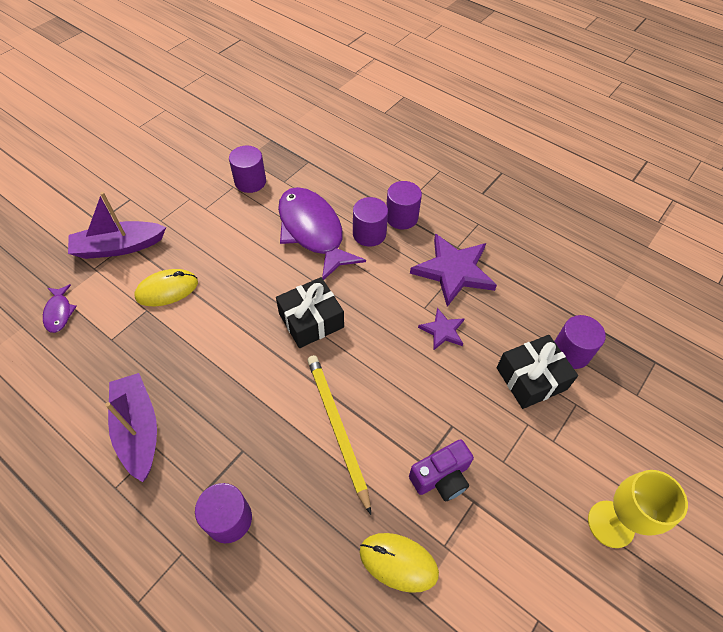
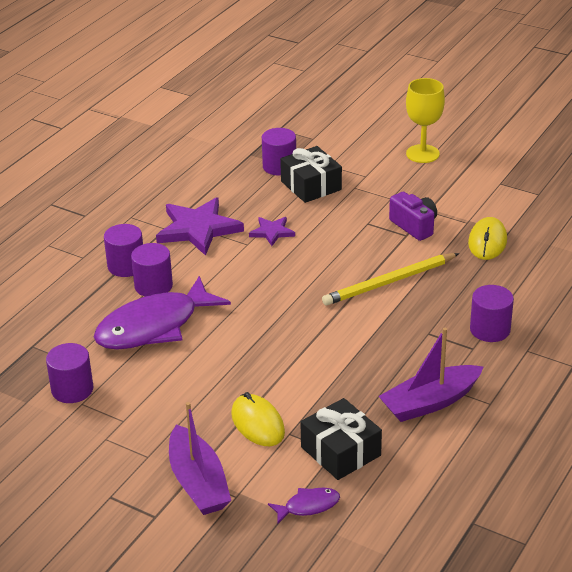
camera: 95 degrees left, 20 degrees down
(311, 320) = (277, 312): black gift -> black gift (340, 451)

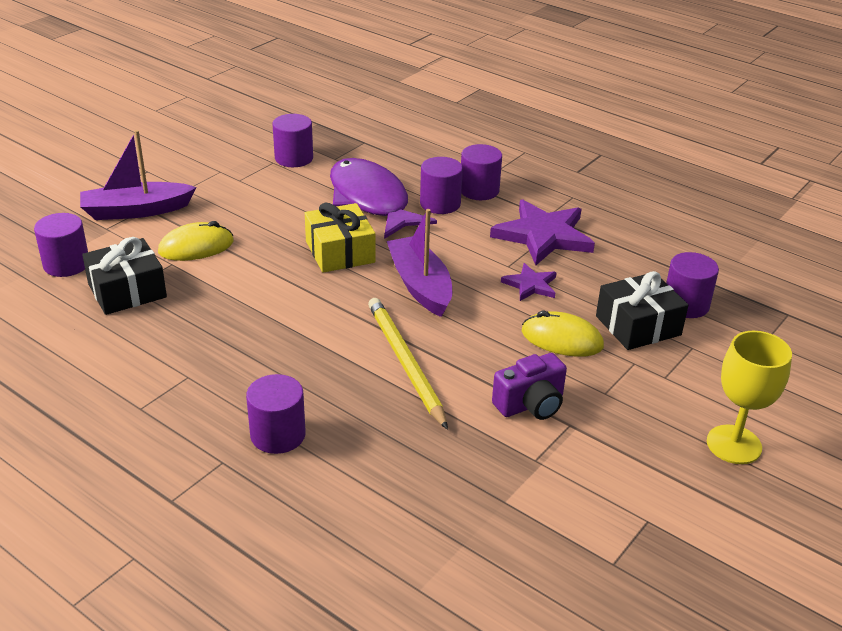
camera: 95 degrees right, 0 degrees up
(246, 333) = (340, 252): none -> yellow gift
(308, 506) = (66, 264): purple fish -> purple cylinder
(430, 402) = (167, 361): purple boat -> purple boat (420, 285)
(487, 242) = (481, 472): yellow mouse -> yellow mouse (562, 339)

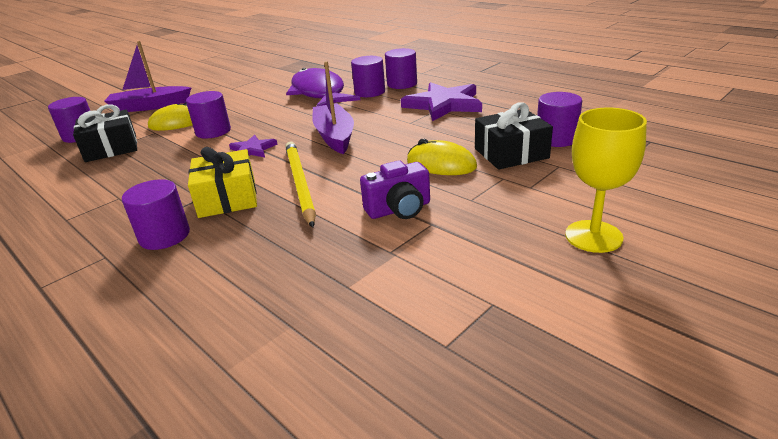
camera: 10 degrees right, 5 degrees down
(294, 158) = (275, 76): purple cylinder -> purple cylinder (213, 131)
(340, 252) = (282, 120): yellow gift -> yellow gift (227, 198)
(530, 285) = (424, 132): purple star -> purple star (252, 150)

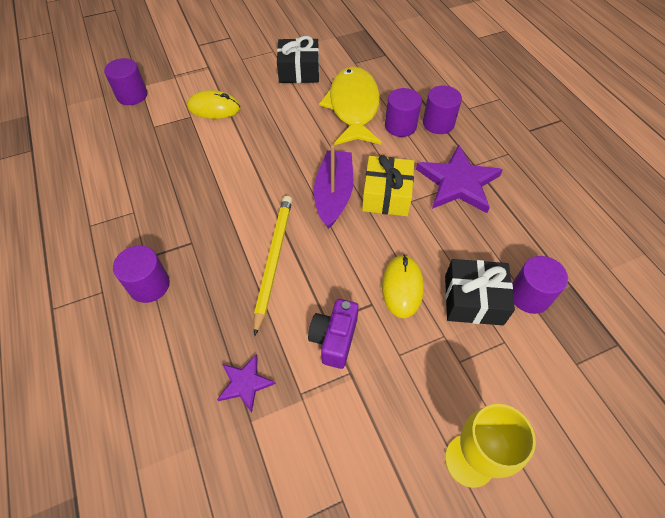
camera: 20 degrees right, 25 degrees up
(111, 148) = (149, 129): black gift -> black gift (299, 71)
(150, 106) = (200, 67): purple boat -> none
(213, 131) = (237, 137): purple cylinder -> none
(227, 198) = (211, 253): yellow gift -> yellow gift (386, 195)
(252, 150) = (257, 185): purple star -> purple star (245, 383)
(319, 93) = (353, 107): purple fish -> yellow fish
(399, 209) = (334, 339): purple camera -> purple camera turned 105 degrees clockwise
(441, 164) = (402, 287): yellow mouse -> yellow mouse turned 45 degrees clockwise

